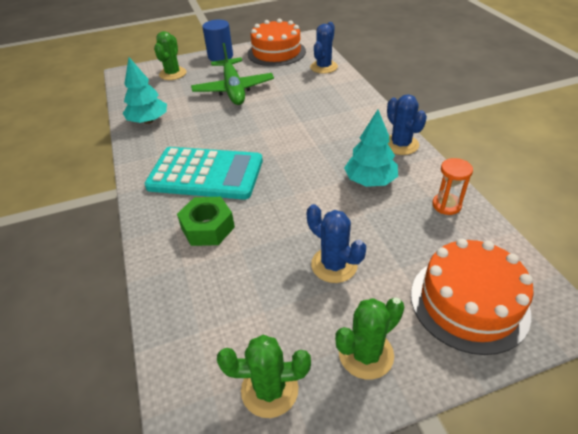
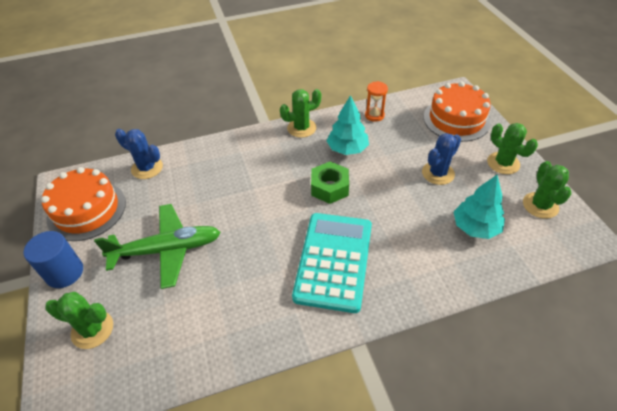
camera: 90 degrees left, 5 degrees up
(148, 121) = (219, 338): turquoise tree -> turquoise tree (475, 227)
(208, 228) = (409, 251): green nut -> green nut (329, 187)
(400, 144) = (301, 128): blue cactus -> green cactus

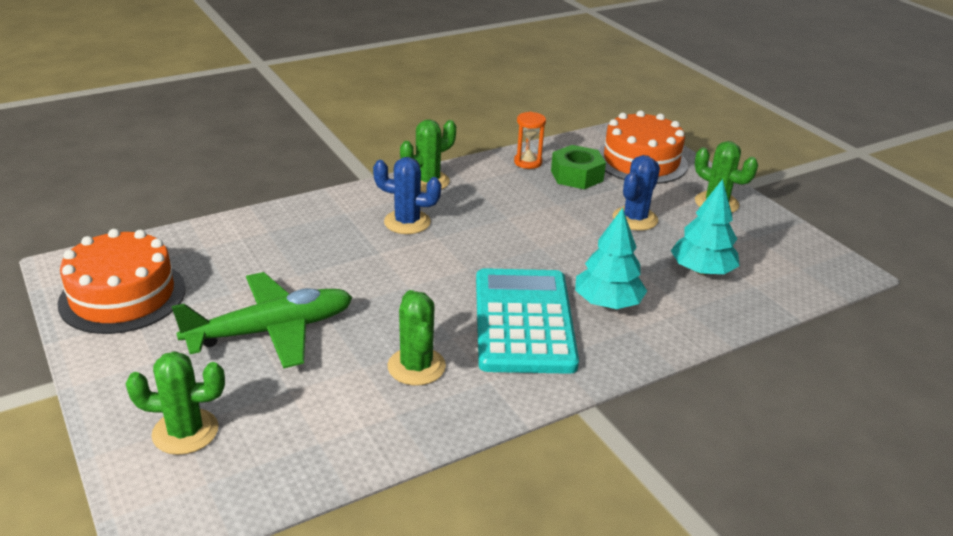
camera: 15 degrees left, 15 degrees down
(64, 272) = (113, 371): blue cylinder -> none
(147, 168) = (204, 240): blue cactus -> blue cactus (407, 222)
(329, 187) = (491, 244): green nut -> green nut (576, 175)
(347, 149) = (501, 200): turquoise tree -> turquoise tree (607, 303)
(540, 205) = (776, 243): green cactus -> green cactus (416, 366)

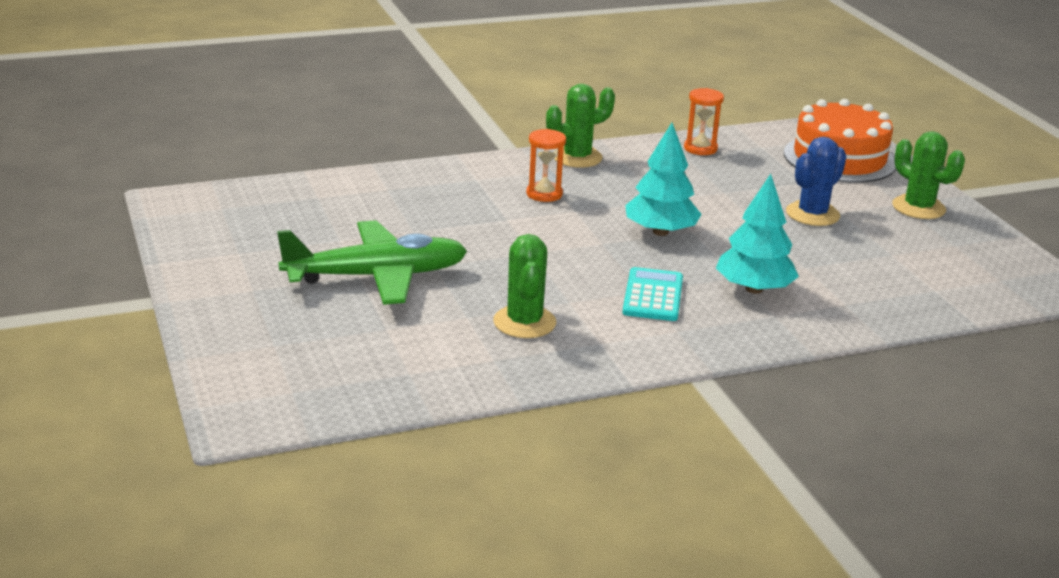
camera: 10 degrees right, 5 degrees down
(122, 296) = (227, 231): orange cake -> none
(185, 432) = (276, 350): green cactus -> none
(407, 222) = (544, 194): blue cactus -> orange hourglass
(524, 321) = (653, 296): turquoise calculator -> turquoise calculator, size x0.52
(576, 175) = (755, 166): green nut -> none
(702, 271) = (876, 270): turquoise tree -> turquoise tree (660, 232)

